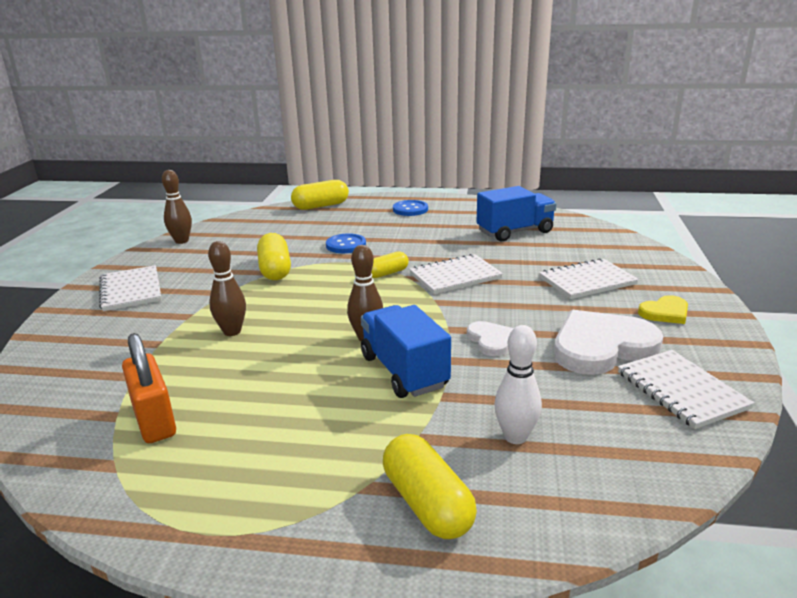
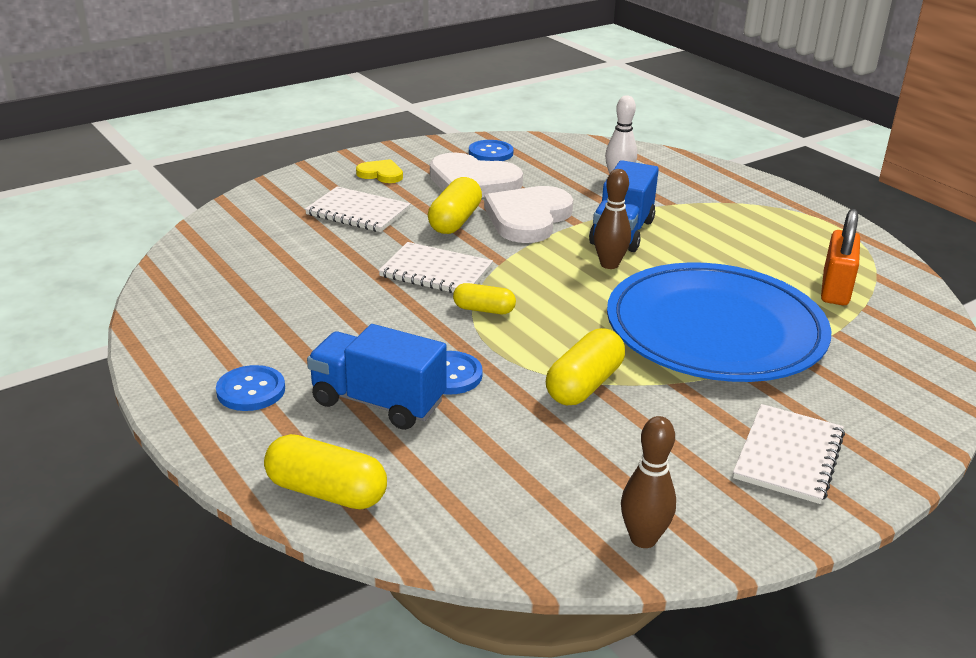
camera: 135 degrees left, 5 degrees up
(232, 331) = (715, 329): brown bowling pin -> blue plate
(427, 503) = (707, 184): yellow capsule -> yellow capsule (455, 221)
(491, 340) = (528, 218): white heart -> white heart, size x1.96
(515, 232) = (261, 282): blue truck -> blue truck (378, 402)
(681, 390) = (491, 153): white notebook -> blue button

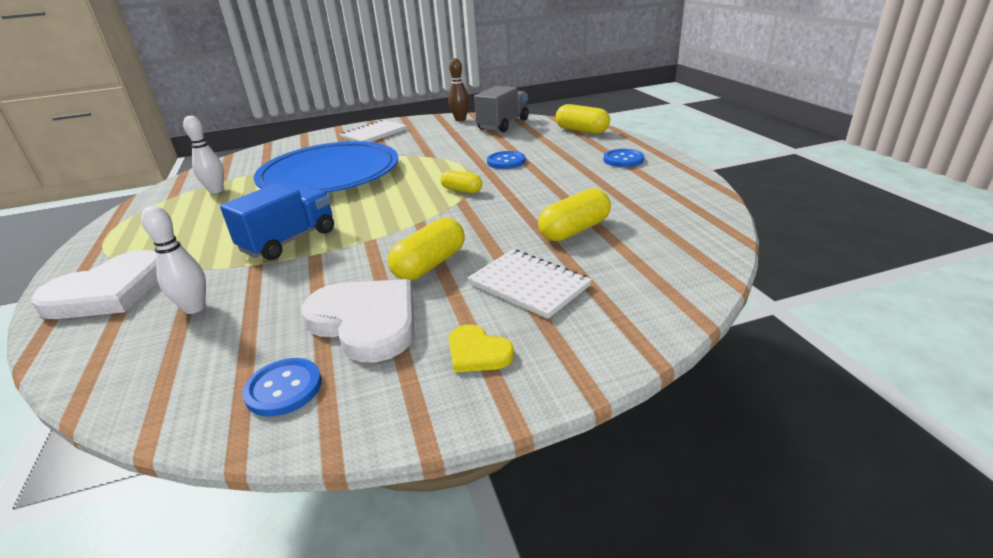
camera: 160 degrees left, 0 degrees up
(378, 402) = (551, 153): blue truck -> none
(436, 272) = (480, 217): white notebook -> none
(518, 514) = (503, 124): none -> grey truck
(528, 218) = (355, 262): white heart -> white heart (108, 292)
(584, 385) = (435, 156): yellow capsule -> yellow capsule (574, 230)
(609, 264) = (338, 214): brown bowling pin -> none
(835, 289) = (216, 190): orange padlock -> white bowling pin

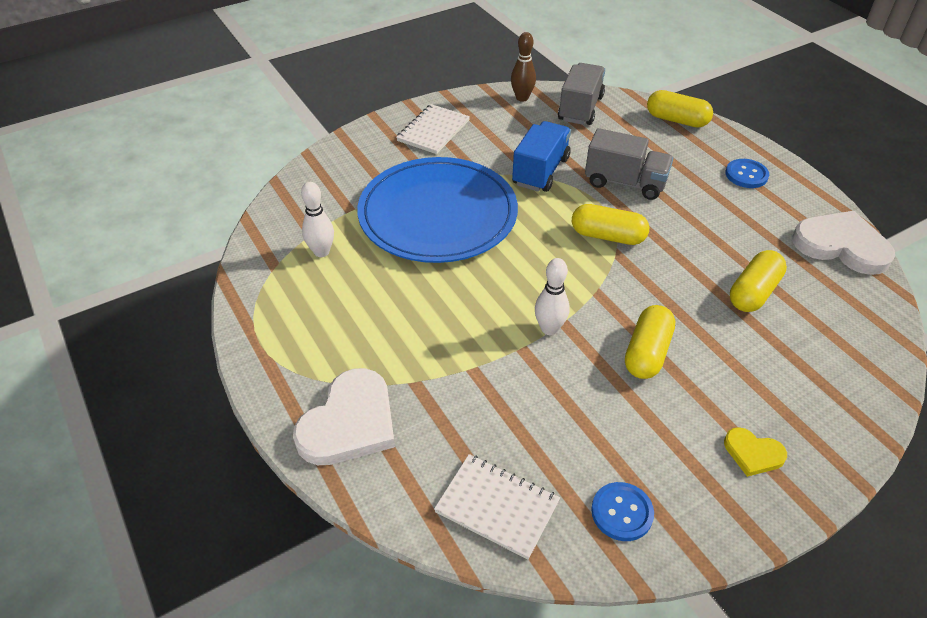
camera: 15 degrees left, 15 degrees up
(194, 308) = (462, 433): white bowling pin -> white bowling pin (549, 329)
(289, 241) = (480, 331): blue truck -> blue truck (540, 171)
(366, 322) = (638, 431): white heart -> white heart (841, 245)
(462, 190) = (607, 236): yellow capsule -> yellow capsule, size x1.59
(506, 161) = (625, 182): blue button -> grey truck
(529, 285) = (751, 370): white notebook -> white notebook (497, 507)

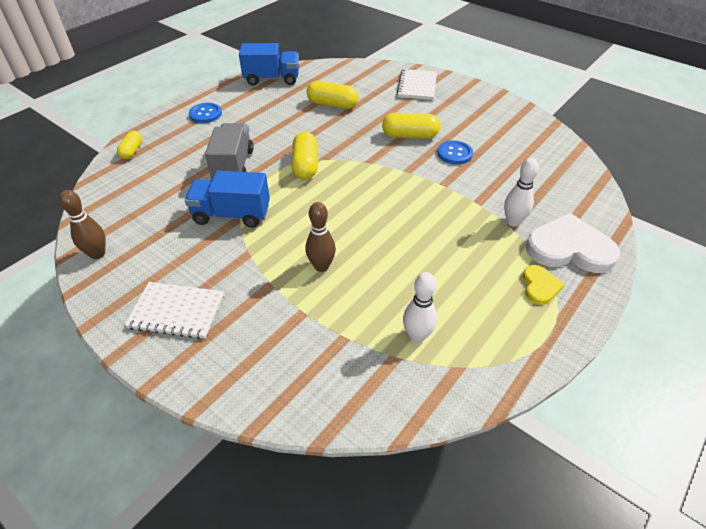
camera: 110 degrees left, 0 degrees up
(438, 214) = (321, 266): blue plate -> brown bowling pin
(497, 507) = (563, 170): white notebook -> white notebook (417, 86)
(549, 329) = (417, 176): white bowling pin -> white bowling pin (513, 222)
(580, 108) = (117, 208): grey truck -> none
(622, 512) = (525, 131): blue button -> blue button (454, 153)
(676, 120) = (132, 151): yellow capsule -> yellow capsule, size x0.63
(753, 453) = (454, 98): yellow heart -> yellow heart (540, 286)
(841, 245) = (272, 79): white heart -> blue truck

